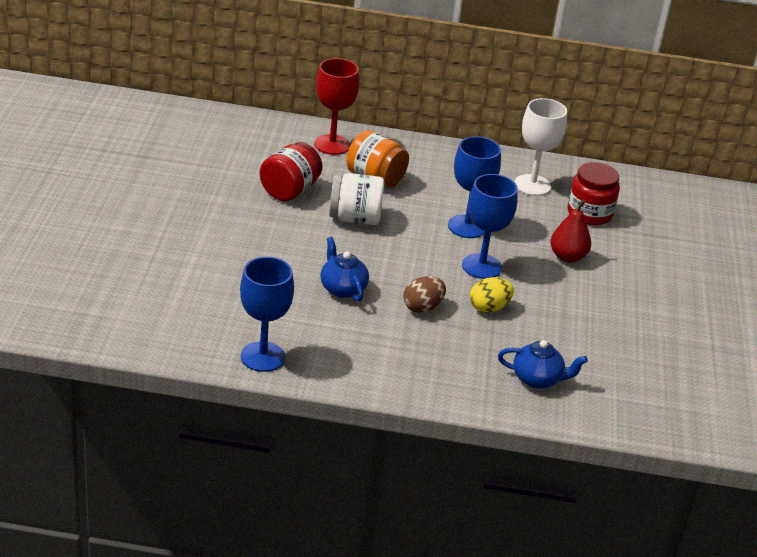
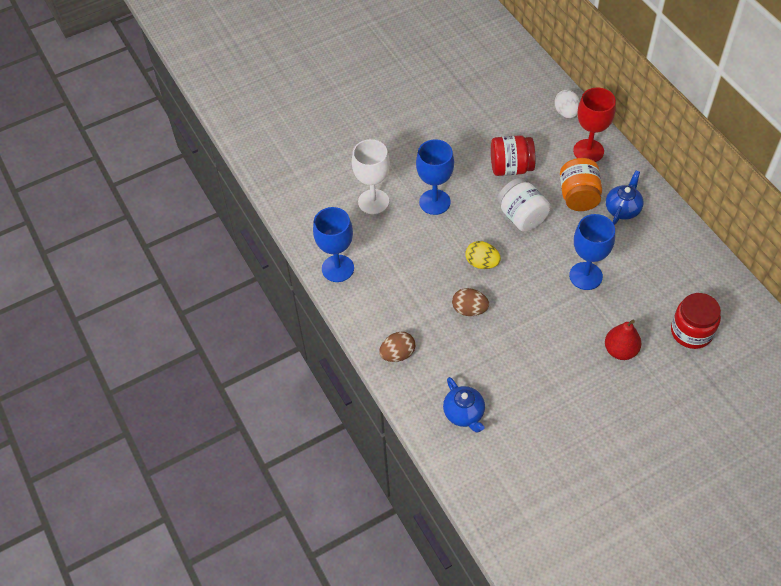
camera: 60 degrees right, 20 degrees up
(271, 129) = (566, 112): none -> white egg
(342, 289) = (442, 260): blue teapot -> blue teapot (622, 209)
(420, 379) = (397, 354): none -> brown egg
(481, 266) = (550, 311): blue goblet -> blue goblet (434, 202)
(489, 308) = (509, 343): yellow egg -> yellow egg (482, 263)
(532, 185) = (683, 279): white goblet -> white goblet (373, 202)

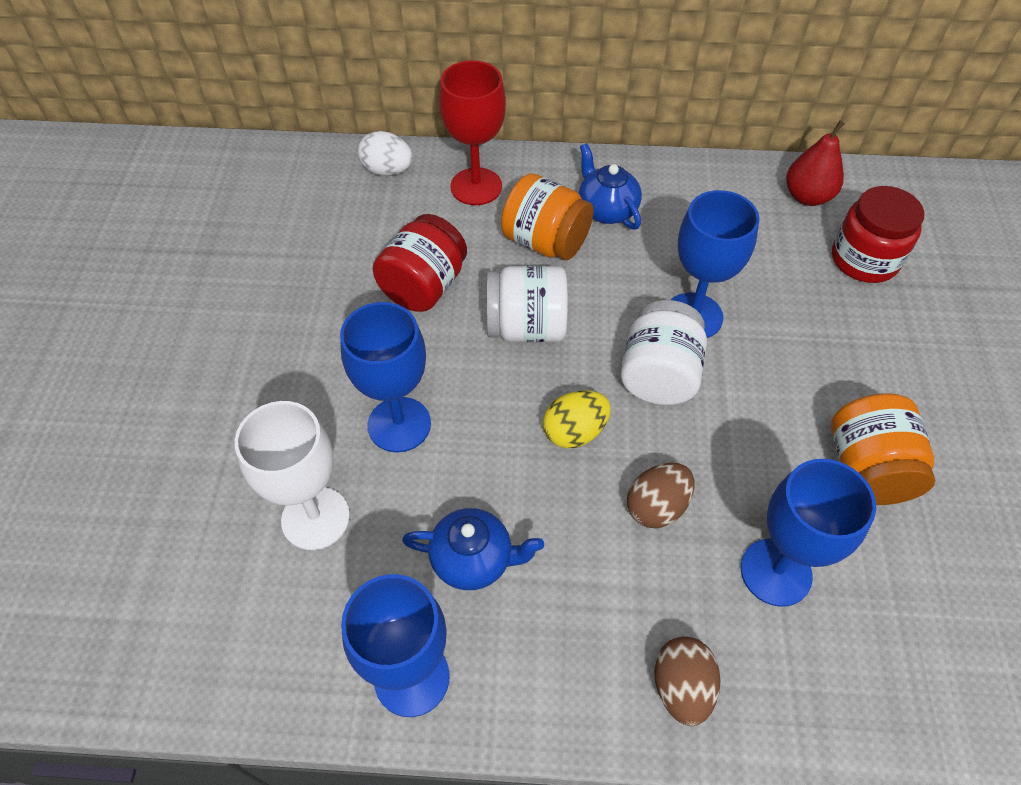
camera: 60 degrees left, 0 degrees up
(464, 413) = (872, 649): blue teapot -> blue teapot (473, 559)
(473, 365) = (776, 572): none -> blue goblet
(538, 278) = (659, 375): none -> white jar
(554, 380) = (867, 469): none -> orange jar
(620, 350) = (854, 354): red pear -> red pear (807, 197)

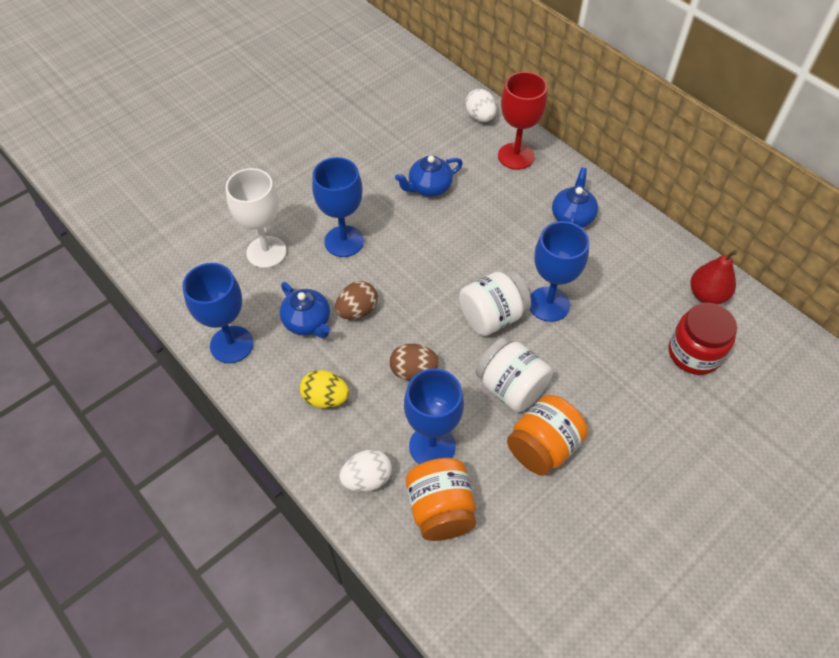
camera: 45 degrees right, 0 degrees up
(424, 286) = (429, 187): red jar -> blue teapot
(526, 327) = (455, 243): white jar -> white jar (511, 387)
(545, 242) = (517, 210): orange jar -> orange jar (440, 510)
(574, 432) = (417, 308): yellow egg -> yellow egg (325, 398)
(681, 687) = (329, 448): brown egg -> brown egg (357, 311)
(762, 680) = (367, 479): none -> white egg

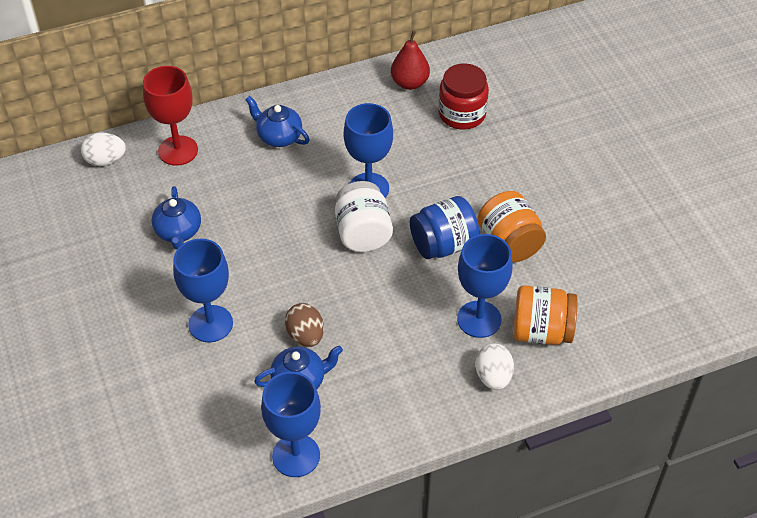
camera: 70 degrees left, 5 degrees down
(266, 252) = (187, 397): white goblet -> none
(325, 398) = (396, 388): yellow egg -> none
(413, 371) = (396, 310): brown egg -> none
(511, 387) = (443, 245): white jar -> blue jar

